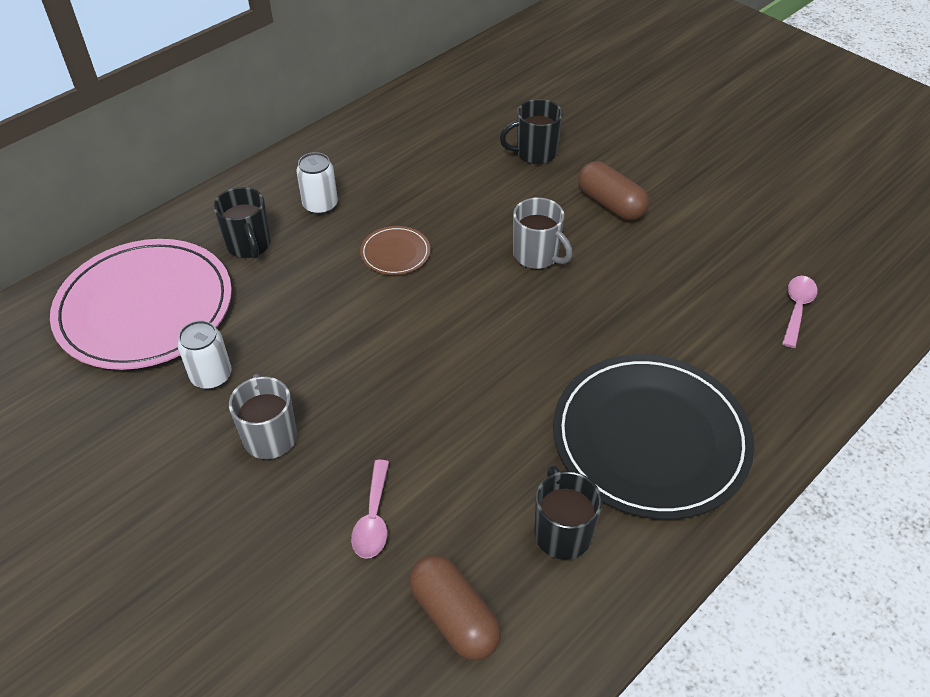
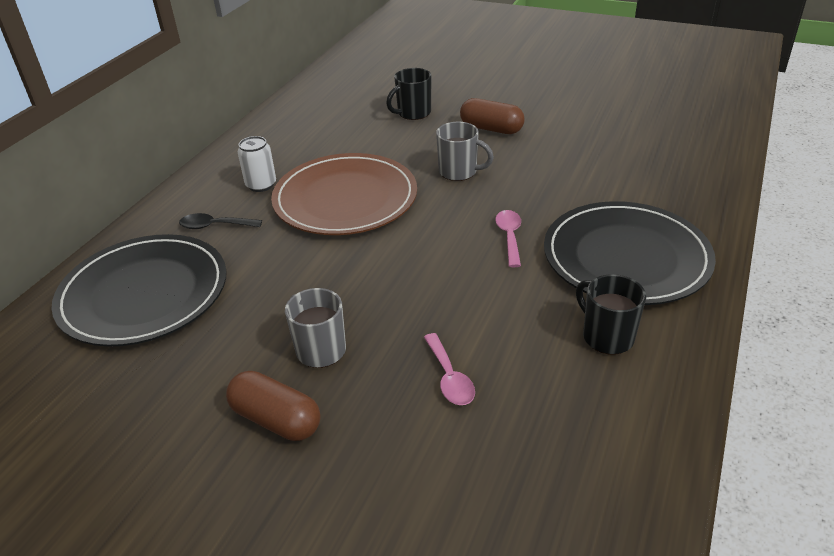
camera: 20 degrees left, 10 degrees down
(145, 308) = (144, 294): pink plate -> black plate
(211, 376) = (238, 323): white can -> none
(249, 245) = (215, 226): black mug -> black spoon
(395, 253) = (345, 199): brown plate -> brown plate, size x2.37
(454, 617) = (565, 422): brown capsule -> brown capsule (276, 420)
(797, 308) = (666, 154): pink spoon -> pink spoon (509, 237)

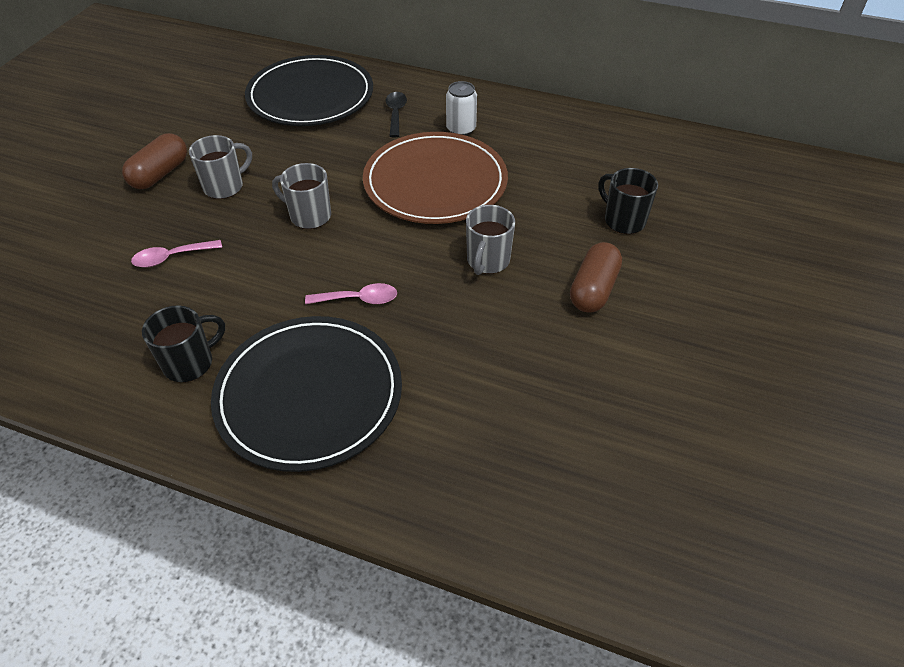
camera: 85 degrees right, 10 degrees up
(386, 276) = (309, 216): none -> grey mug

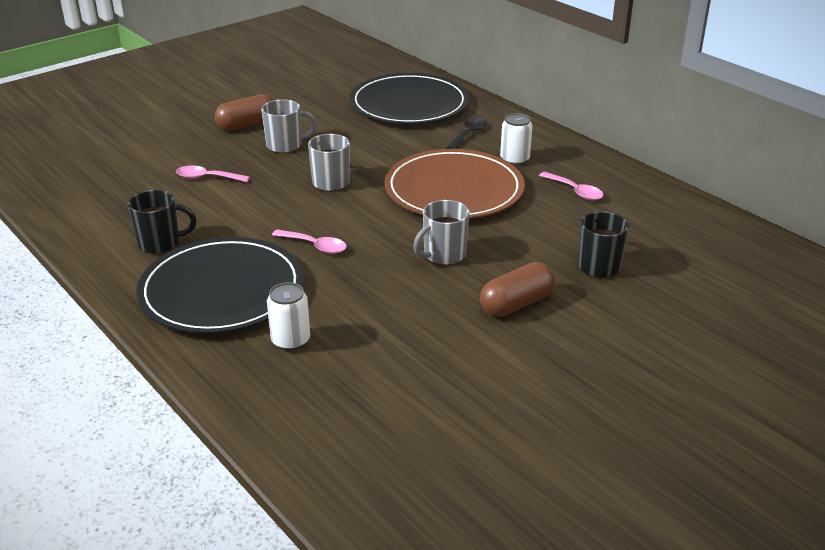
camera: 30 degrees right, 15 degrees down
(430, 424) = (291, 340): none -> white can
(540, 147) = (575, 191): none -> pink spoon

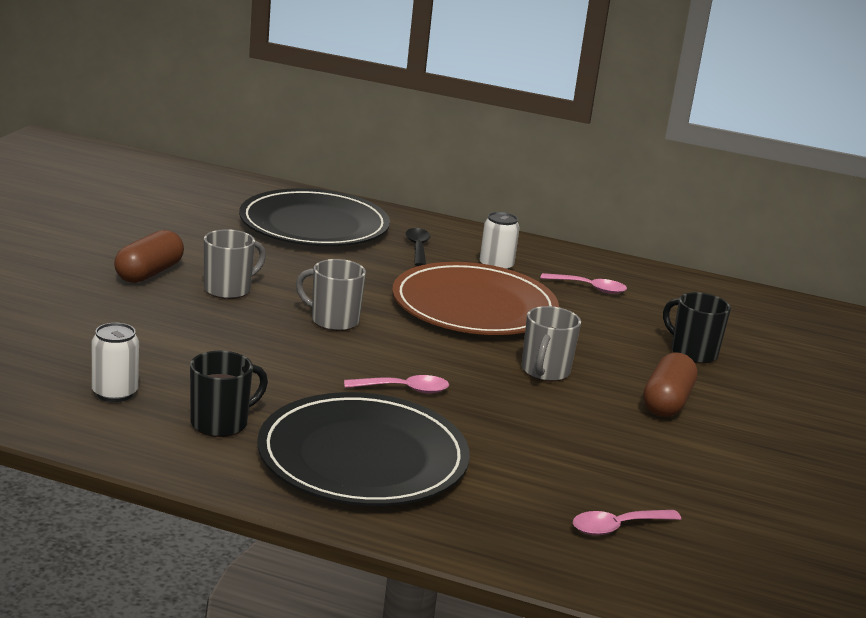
camera: 35 degrees left, 10 degrees down
(207, 178) = (179, 340): pink spoon -> pink spoon (617, 527)
(291, 340) = (503, 488): white can -> white can (115, 393)

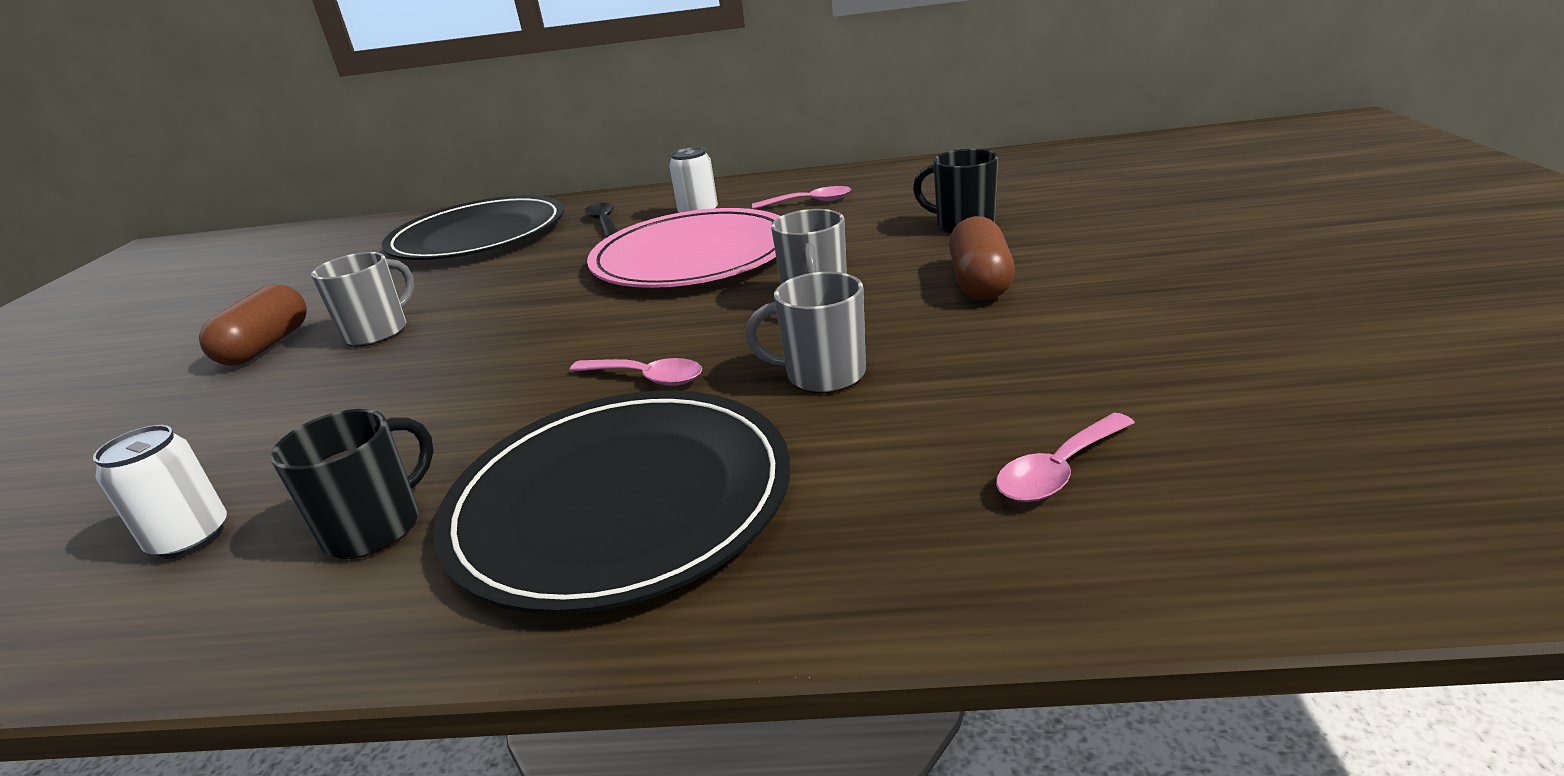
camera: 10 degrees left, 5 degrees up
(333, 320) = (524, 325): grey mug -> grey mug (823, 375)
(404, 389) = (646, 378): pink spoon -> pink spoon turned 45 degrees clockwise
(474, 306) = (693, 256): brown plate -> pink plate

